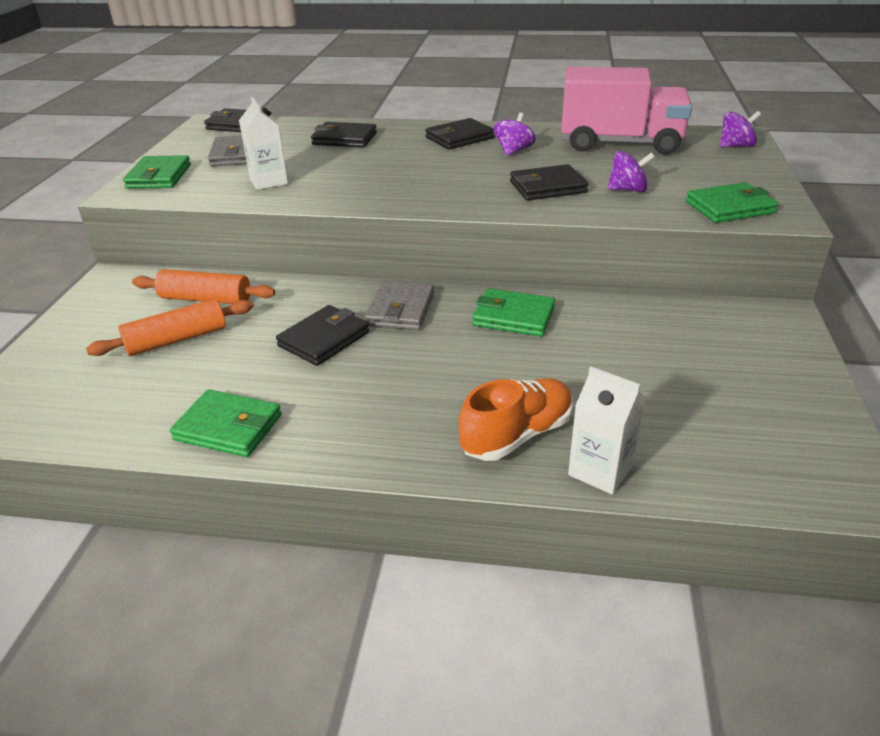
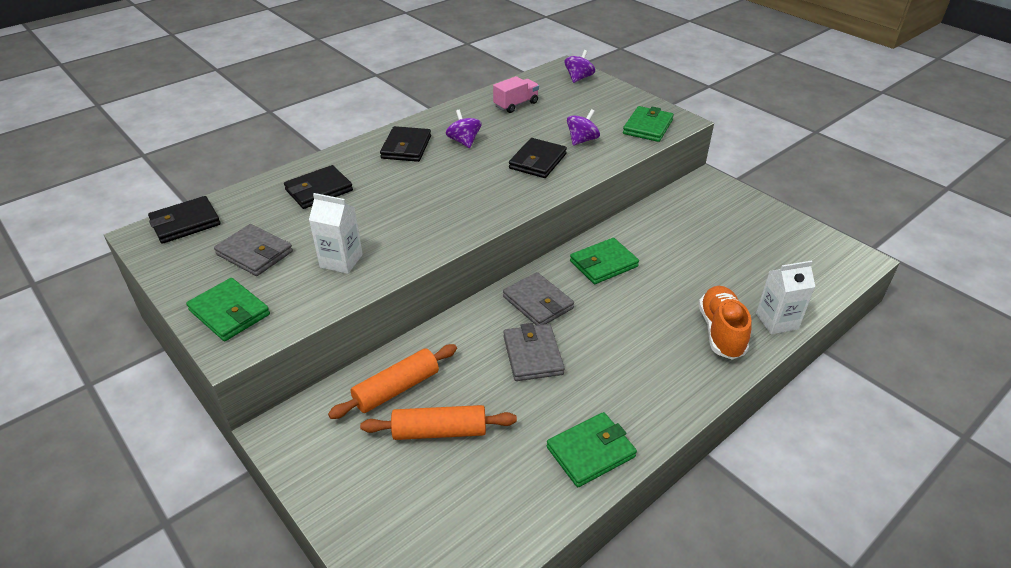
camera: 50 degrees left, 5 degrees up
(176, 339) = (439, 431): orange rolling pin -> orange rolling pin turned 75 degrees clockwise
(324, 339) = (532, 355): black wallet -> grey wallet
(620, 144) = (516, 104): pink truck -> pink truck, size x0.47

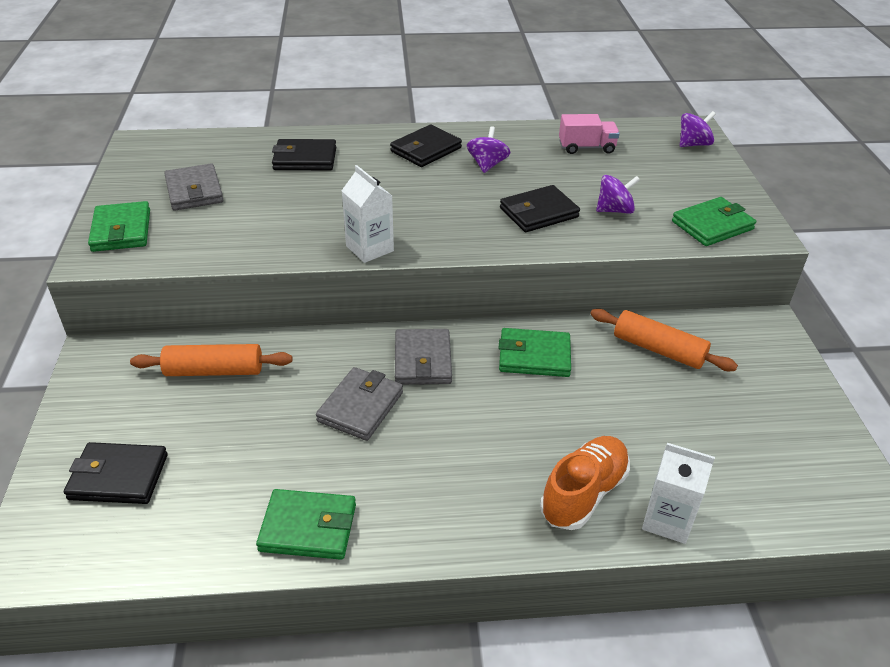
camera: 35 degrees right, 0 degrees up
(185, 223) = (176, 145): black wallet -> black wallet (118, 477)
(341, 261) = (249, 228): white carton -> white carton (369, 248)
(439, 431) = (206, 427): orange rolling pin -> orange rolling pin (658, 349)

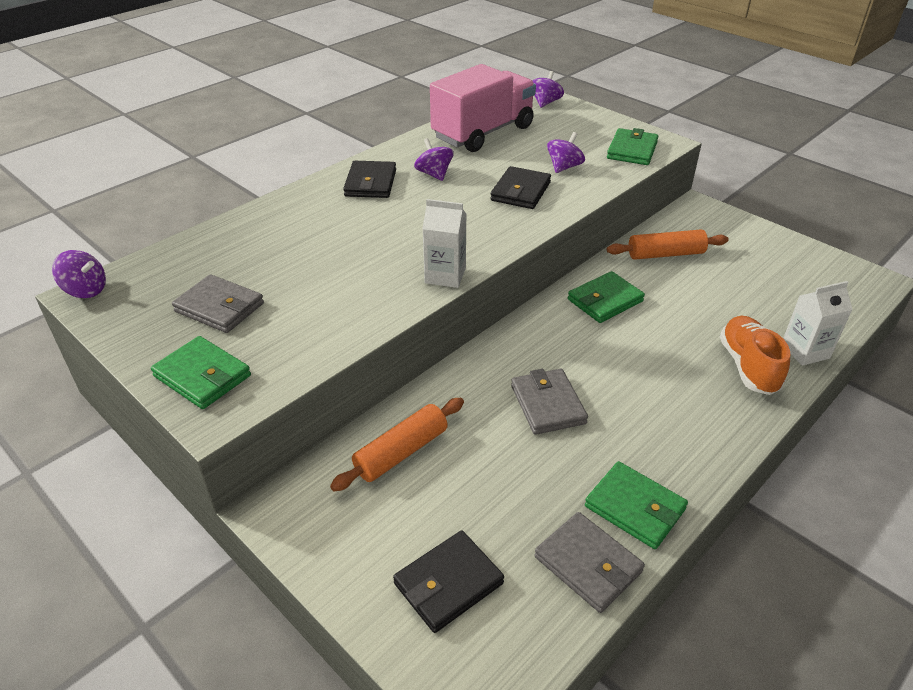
camera: 40 degrees left, 0 degrees up
(142, 140) = (86, 290): none -> purple spinning top
(305, 159) = (280, 234): black wallet -> none
(308, 527) = (635, 508): green wallet -> green wallet turned 75 degrees clockwise
(423, 360) = (541, 346): grey wallet -> grey wallet (588, 564)
(586, 147) = (483, 133): pink truck -> pink truck, size x2.12

